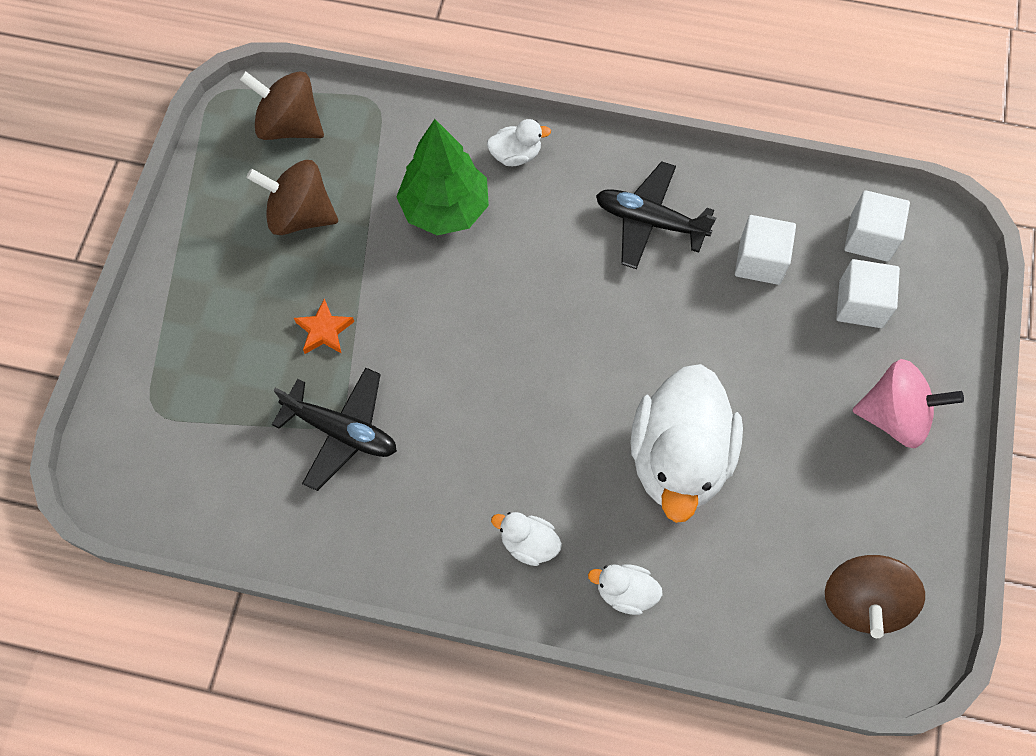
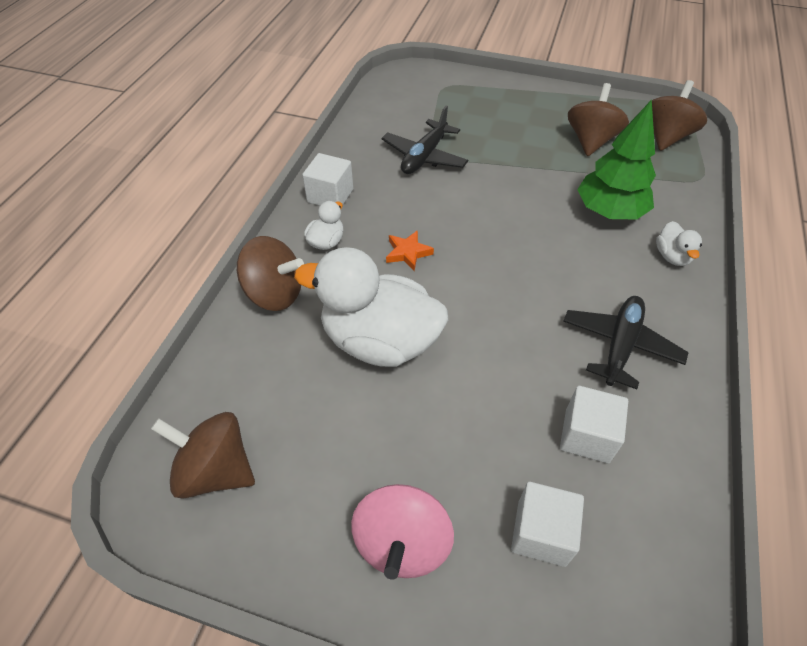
camera: 95 degrees right, 15 degrees down
(324, 330) = (500, 150): orange star -> orange star (408, 253)
(625, 592) = (275, 293): white duck -> brown spinning top
(870, 237) = (633, 562): white cube -> white cube (330, 196)

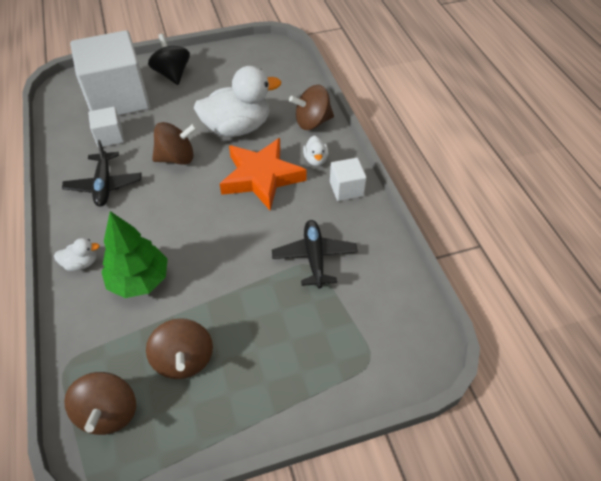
camera: 145 degrees right, 0 degrees up
(215, 470) = (262, 61): brown spinning top -> brown spinning top (177, 158)
(402, 543) = (172, 74): pink spinning top -> black spinning top
(408, 253) = (261, 177): orange star -> orange star, size x2.48
(541, 533) = (118, 98): white cube -> white cube, size x2.26
(672, 256) = (81, 263): white duck -> white duck turned 120 degrees clockwise

